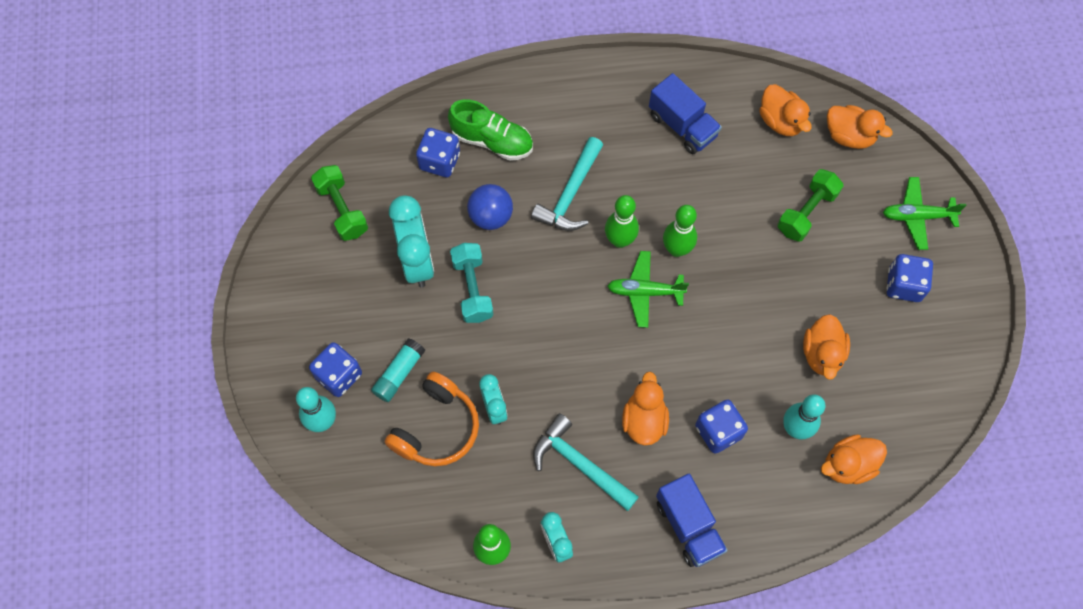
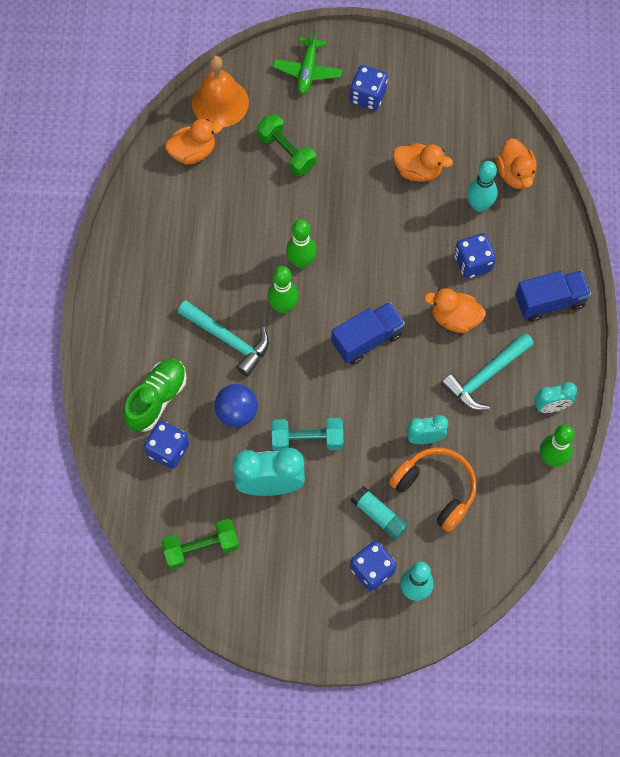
camera: 80 degrees left, 0 degrees up
(645, 292) = (337, 295): green plane -> none
(682, 126) = (179, 232): blue truck -> blue truck (367, 339)
(849, 136) = (220, 102): orange duck -> orange bell

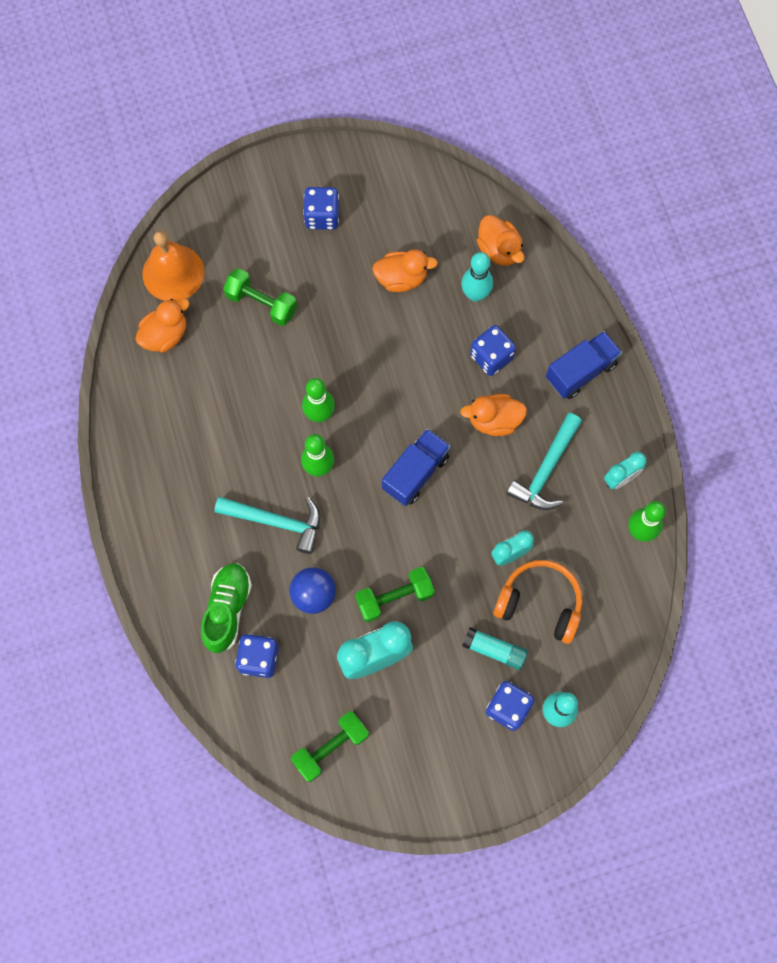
camera: 20 degrees left, 5 degrees up
(307, 71) = (250, 209): green plane -> none
(307, 440) = (394, 598): turquoise dumbbell -> green dumbbell

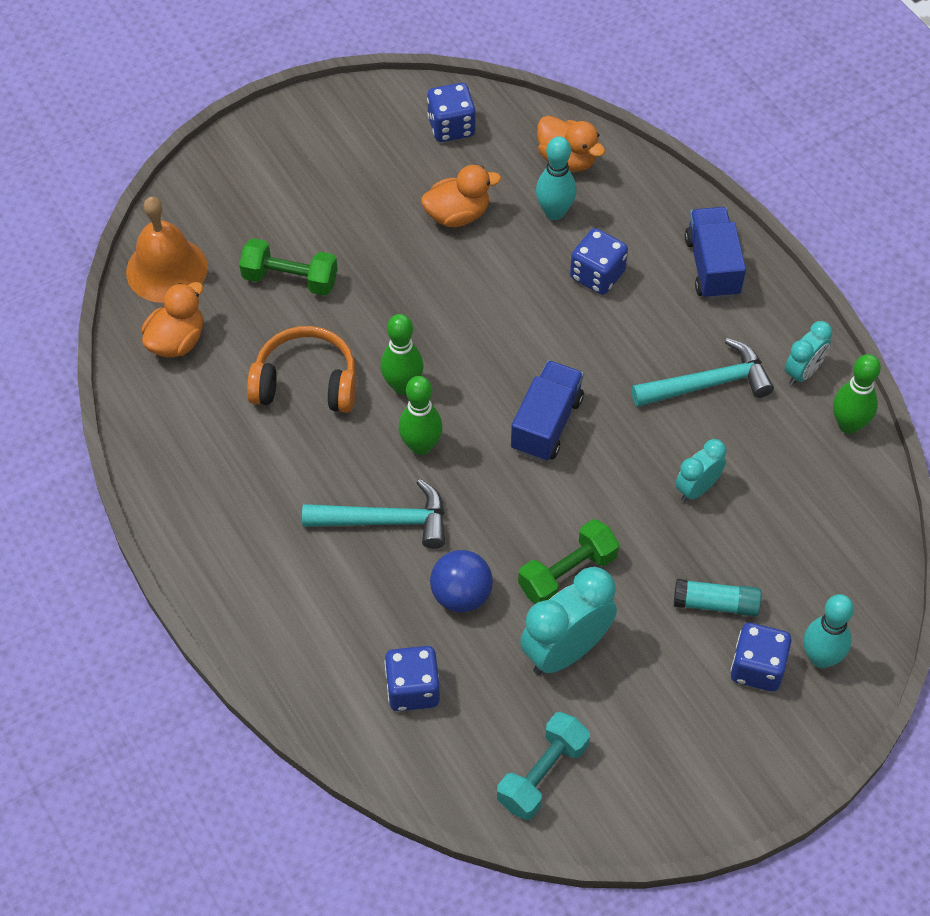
camera: 15 degrees left, 15 degrees down
(227, 610) = (353, 640): green shoe -> none
(322, 216) = (337, 169): blue dice -> blue dice (451, 127)
(330, 748) = (542, 774): green dumbbell -> turquoise dumbbell
(494, 421) = (625, 343): orange duck -> none
(540, 603) = (754, 535): orange headphones -> orange headphones (306, 383)
(546, 470) = (708, 383): turquoise hammer -> turquoise hammer turned 120 degrees counterclockwise
(580, 371) = (712, 266): blue truck -> blue truck turned 45 degrees counterclockwise

